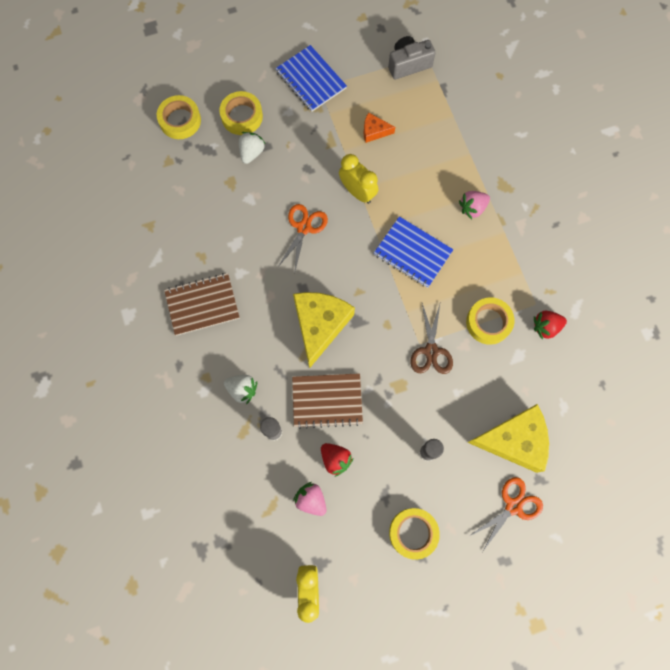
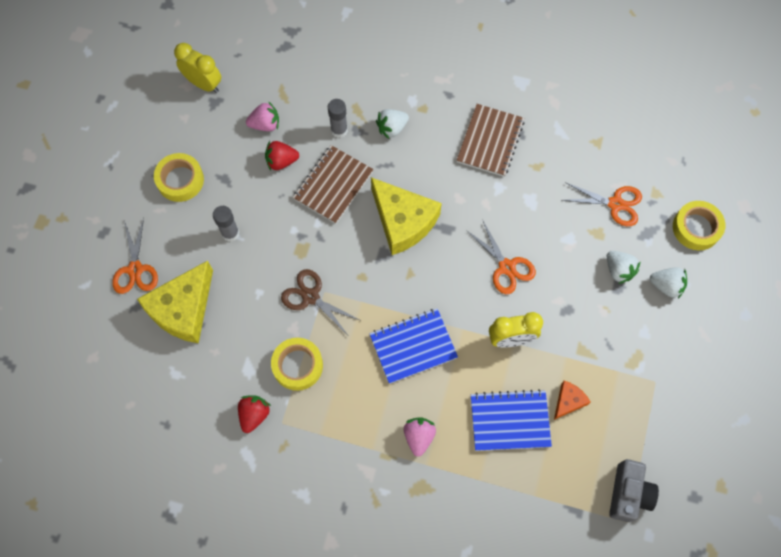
camera: 125 degrees right, 5 degrees down
(197, 183) = (615, 204): none -> orange scissors
(242, 116) = (666, 286): yellow tape -> white strawberry
(311, 80) = (670, 378): blue notebook -> blue notebook (510, 421)

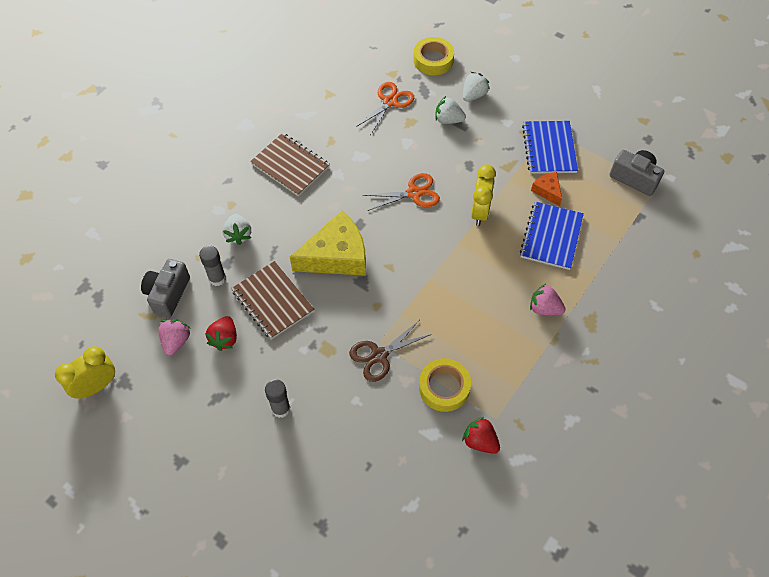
camera: 70 degrees left, 10 degrees down
(135, 269) = (279, 516): orange scissors -> none
(180, 180) = (197, 441): yellow tape -> none
(183, 309) = (344, 478): yellow cheese -> none
(308, 98) = (168, 294): none -> grey camera
(413, 346) = (460, 286): blue notebook -> blue notebook (549, 148)
(618, 270) = (448, 120): white strawberry -> white strawberry turned 150 degrees counterclockwise

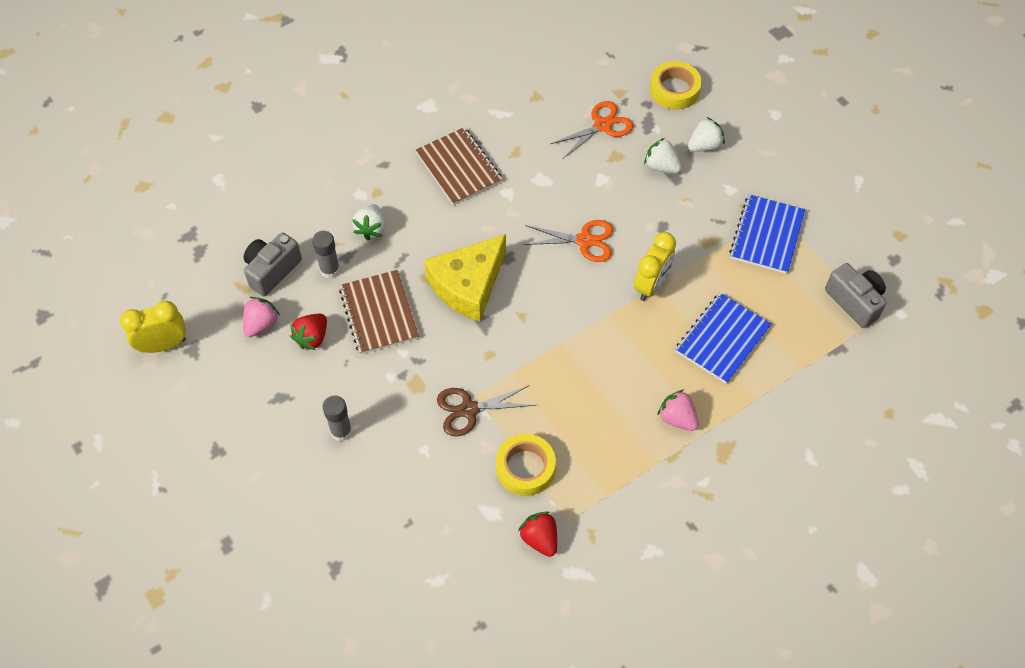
camera: 20 degrees right, 0 degrees up
(336, 256) = (468, 285): yellow cheese -> yellow cheese turned 135 degrees clockwise
(547, 191) = (742, 284): orange cheese -> none

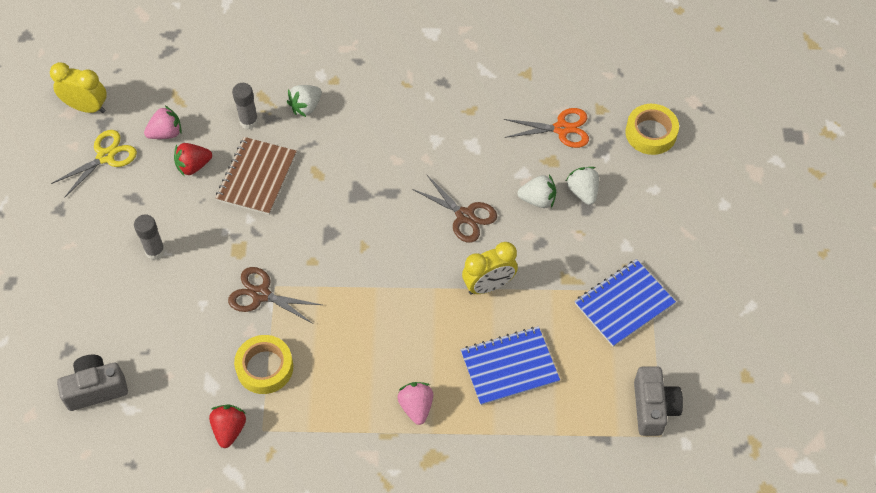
camera: 35 degrees right, 0 degrees up
(221, 378) = (105, 156): none -> yellow scissors
(272, 270) = (207, 96): grey camera -> grey camera (96, 388)
(459, 167) = (414, 97): brown notebook -> none
(468, 285) = (342, 196): yellow cheese -> none
(584, 241) = (465, 216): orange scissors -> brown scissors
(704, 145) = (636, 195): white strawberry -> white strawberry (538, 200)

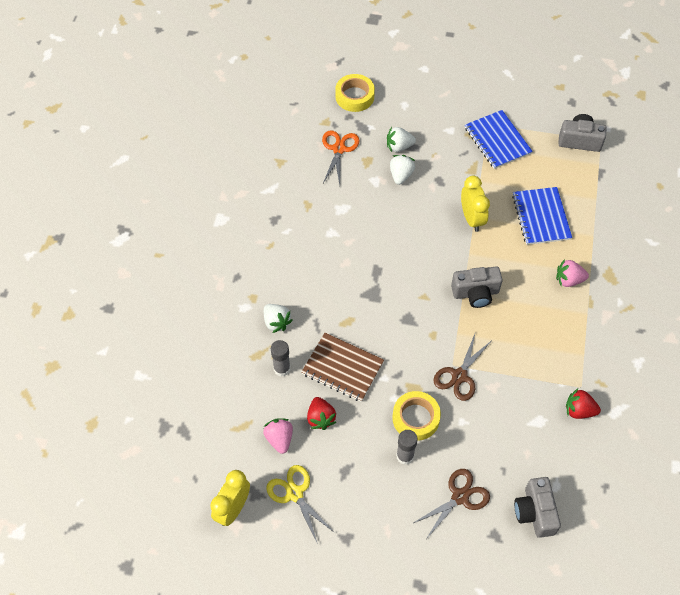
camera: 80 degrees left, 0 degrees up
(265, 367) = (526, 379): yellow tape -> yellow tape (415, 418)
(377, 300) = (475, 293): none -> grey camera
(465, 216) = (407, 224): brown scissors -> brown scissors (460, 497)

